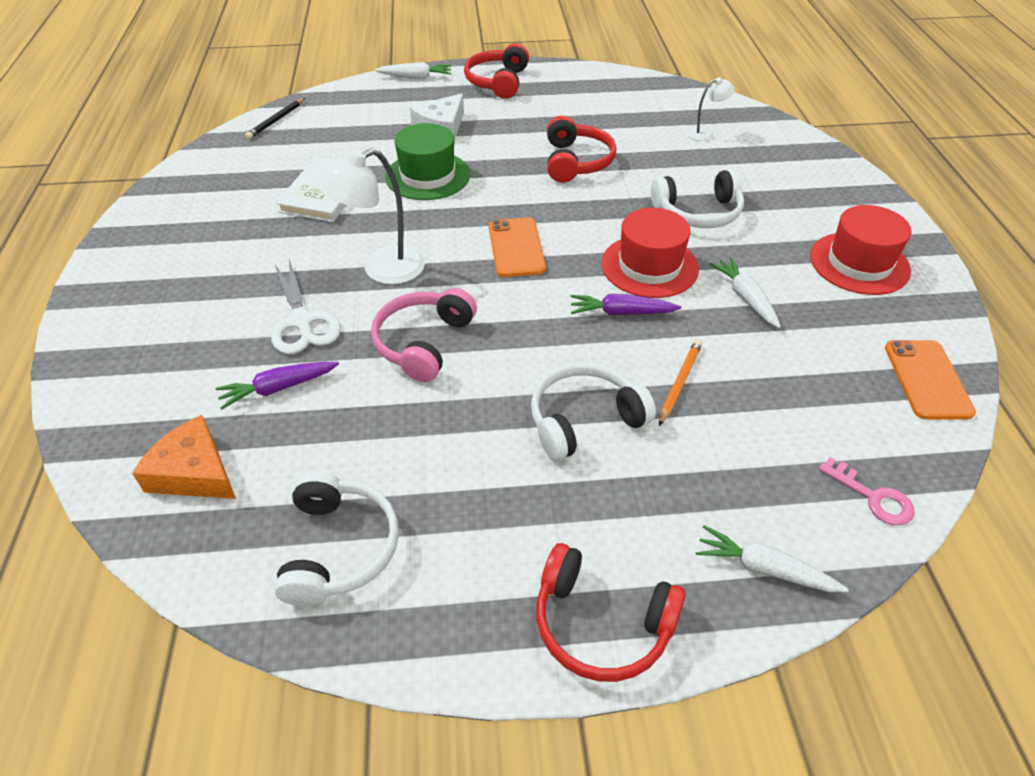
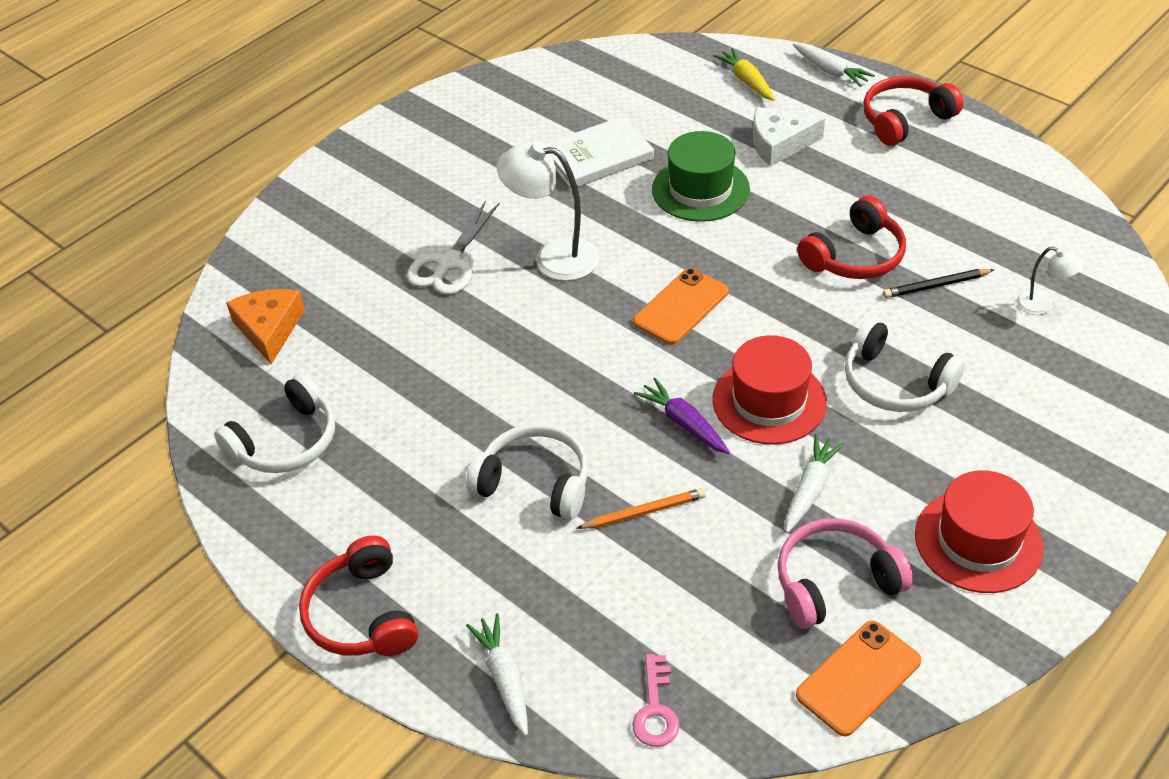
camera: 50 degrees right, 0 degrees up
(276, 120) = (647, 57): black pencil -> black pencil (936, 286)
(278, 388) = (376, 305): purple carrot -> none
(369, 104) = (746, 81): none -> yellow carrot
(423, 343) = (506, 339): pink headphones -> pink headphones (835, 582)

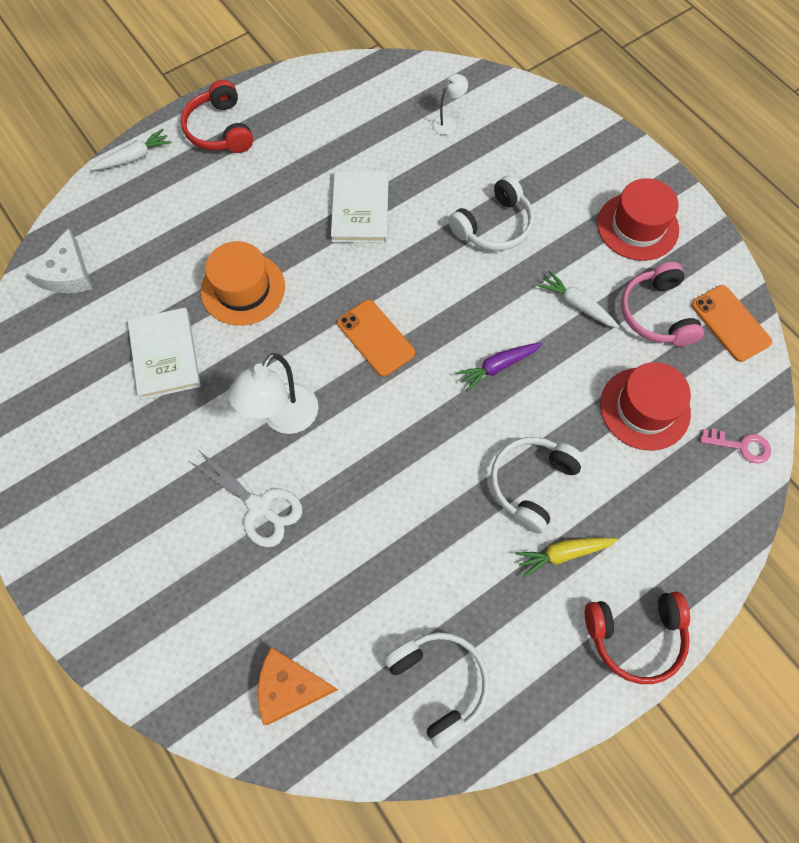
camera: 80 degrees left, 20 degrees up
(504, 678) = (705, 539): white carrot -> none
(644, 512) = (575, 414): orange pencil -> none
(700, 189) = (243, 289): green hat -> orange hat
(746, 81) = (116, 218): yellow carrot -> yellow carrot (563, 554)
(769, 401) = (490, 306): red hat -> red hat (644, 408)
(779, 143) = (210, 219): white cheese -> white cheese (67, 273)
(855, 256) = (360, 209): red headphones -> white book
(936, 286) = (408, 172): black pencil -> none

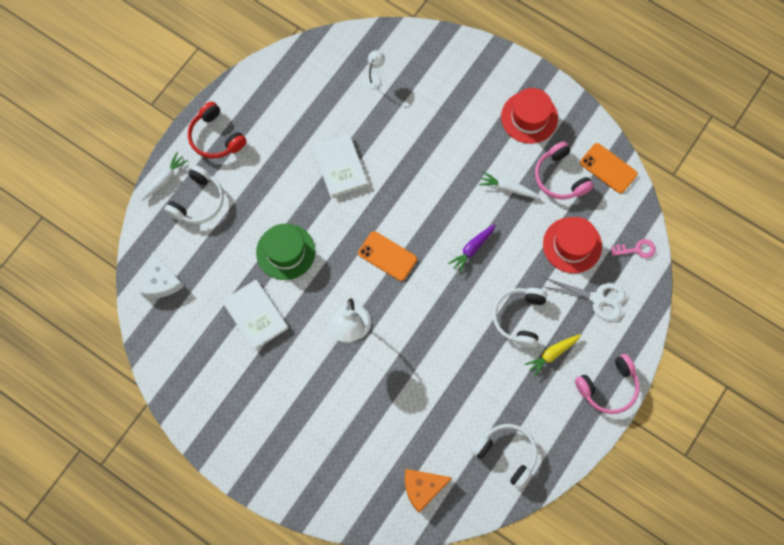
camera: 20 degrees left, 5 degrees up
(243, 289) = (285, 252): orange hat -> green hat
(259, 507) = (359, 391): white scissors -> white scissors (597, 298)
(494, 226) = (434, 149): white headphones -> white headphones (198, 201)
(635, 636) = (608, 387): red headphones -> pink headphones

